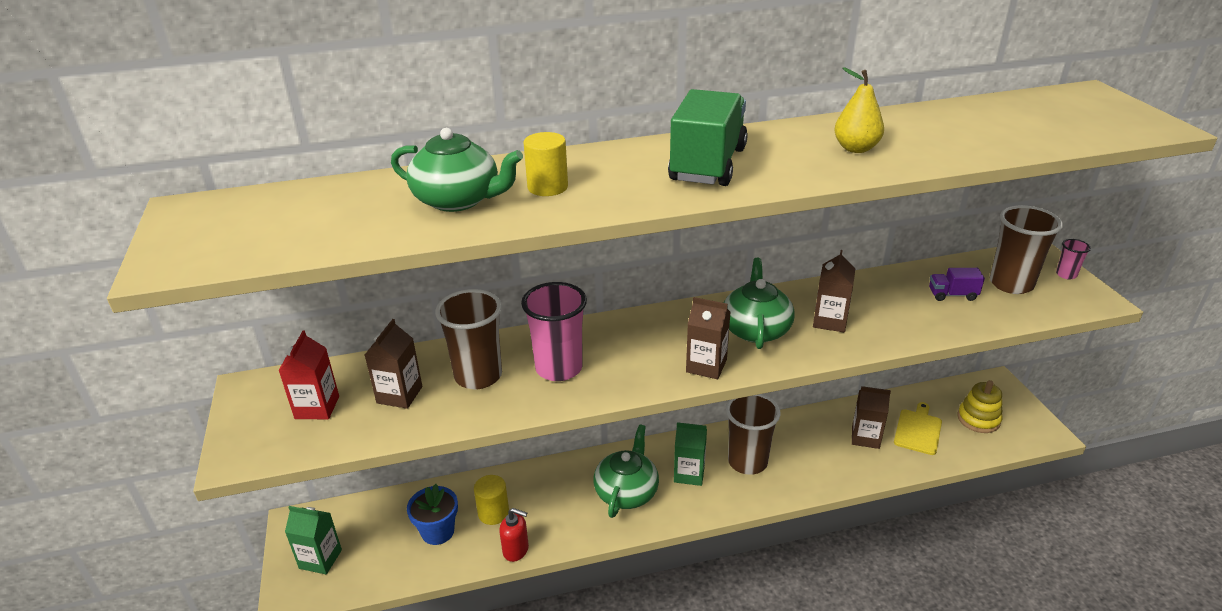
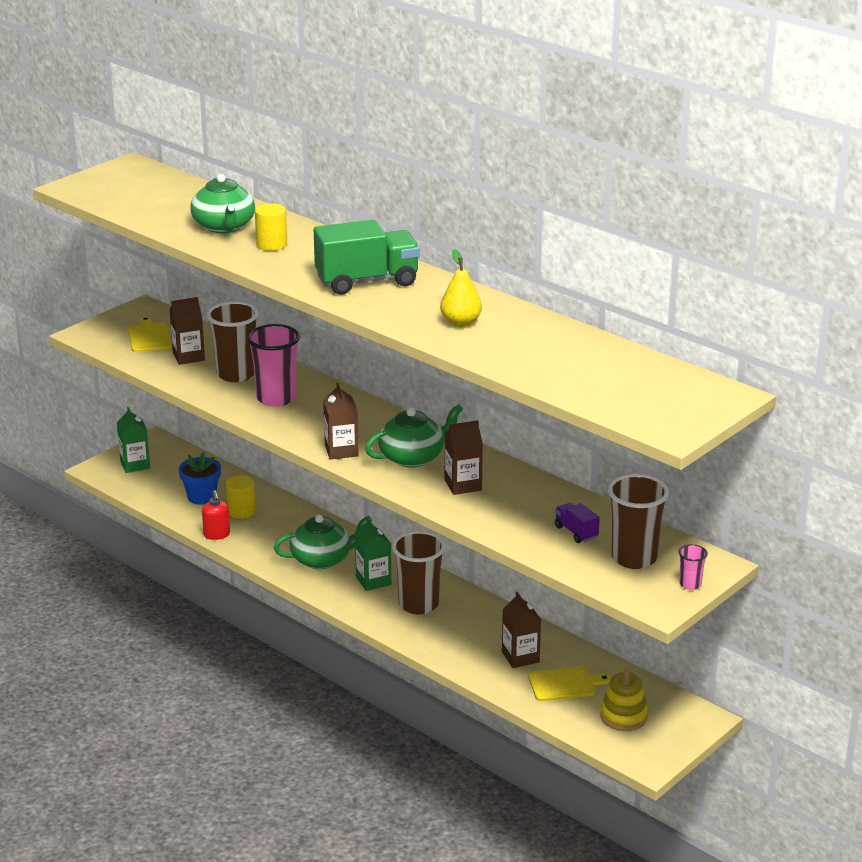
camera: 55 degrees right, 5 degrees down
(317, 407) = (149, 337): red carton -> yellow cutting board

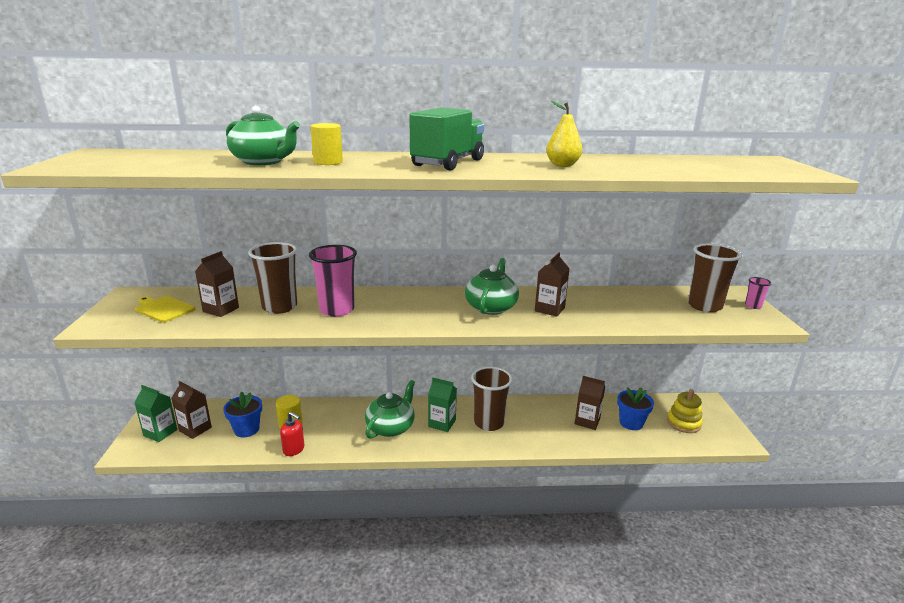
camera: 45 degrees left, 5 degrees down
(341, 450) = (442, 321): brown carton -> brown carton (195, 429)
(564, 684) = (631, 423): yellow cutting board -> blue flower pot
(576, 532) = (653, 306): purple truck -> none

